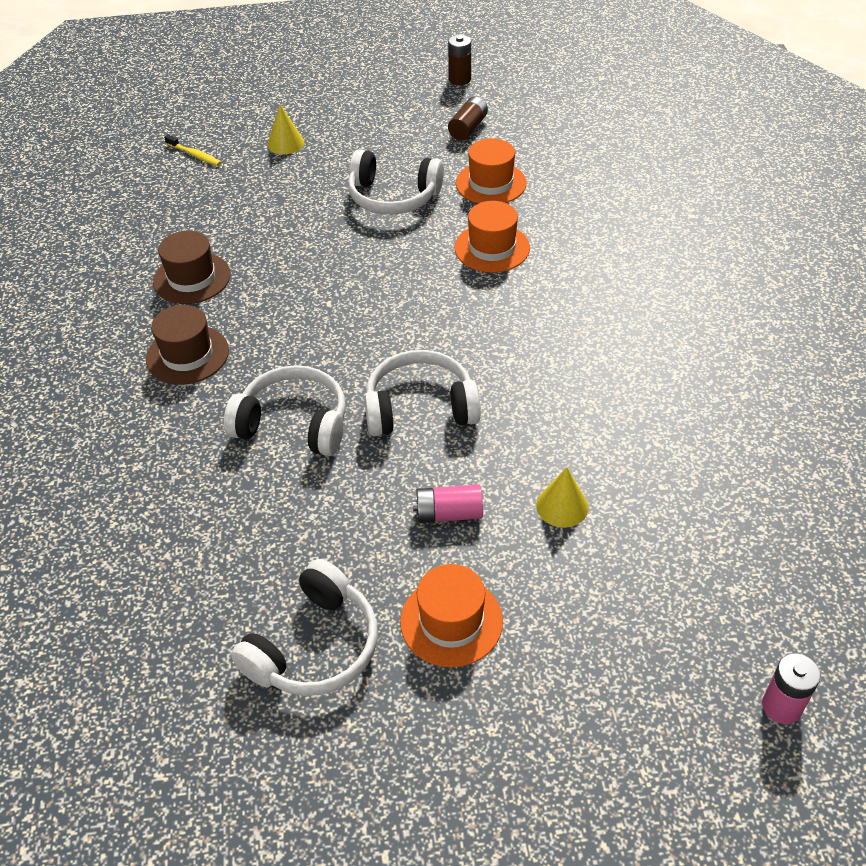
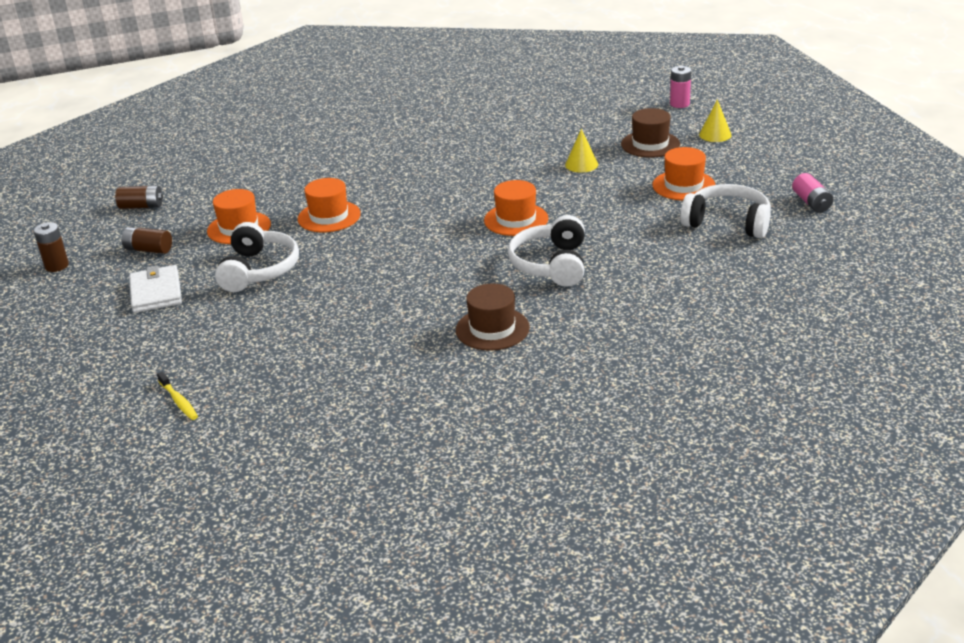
camera: 100 degrees left, 15 degrees down
(192, 278) = (390, 351): brown hat -> brown hat (650, 144)
(195, 155) = (179, 401): yellow toothbrush -> yellow toothbrush turned 120 degrees clockwise
(285, 143) = (162, 346): yellow cone -> yellow cone (715, 135)
(381, 136) = (156, 292): none -> white wallet
(420, 407) = (516, 220): white headphones -> orange hat
(448, 513) = (605, 197): pink battery -> pink battery (811, 203)
(566, 119) = (141, 206): none -> brown battery

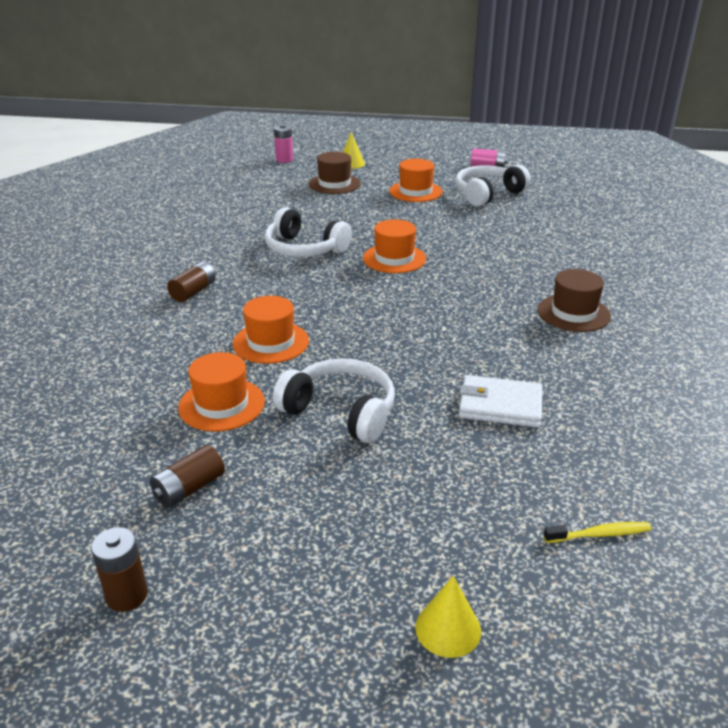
camera: 65 degrees left, 0 degrees up
(141, 206) = (53, 472): brown battery -> brown battery (193, 292)
(156, 292) = (314, 504): white wallet -> white wallet (500, 405)
(551, 264) = (487, 264): white headphones -> white headphones (304, 249)
(581, 164) = (332, 212): yellow cone -> yellow cone (448, 629)

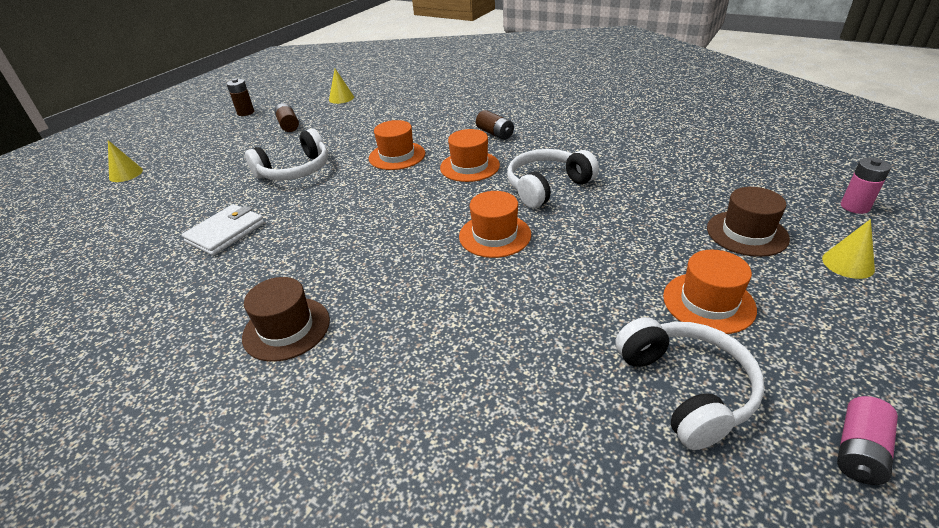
camera: 115 degrees right, 5 degrees up
(54, 469) = (341, 98): none -> yellow cone
(221, 404) = (345, 136): orange hat -> orange hat (469, 166)
(600, 534) = (91, 233): yellow toothbrush -> none

